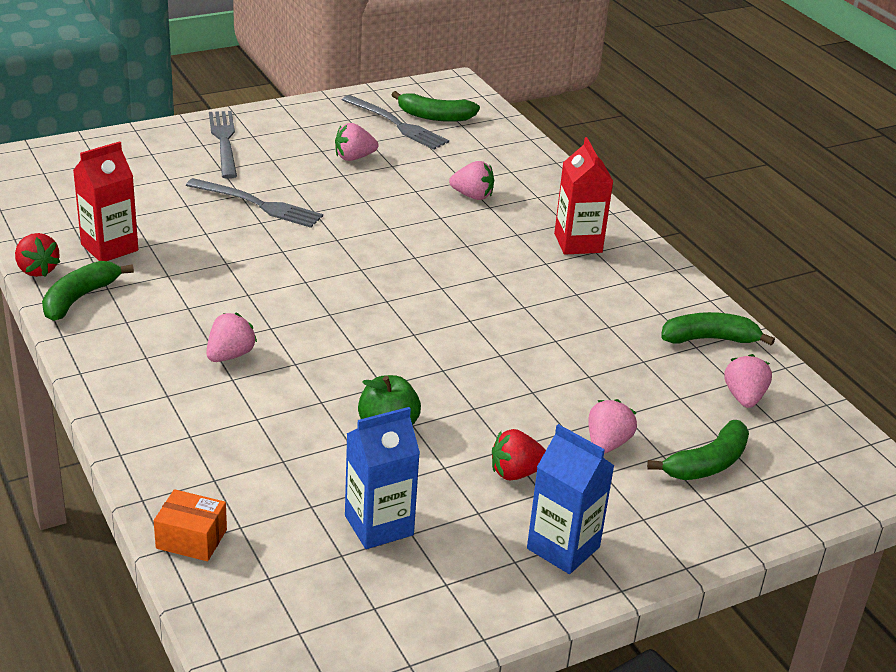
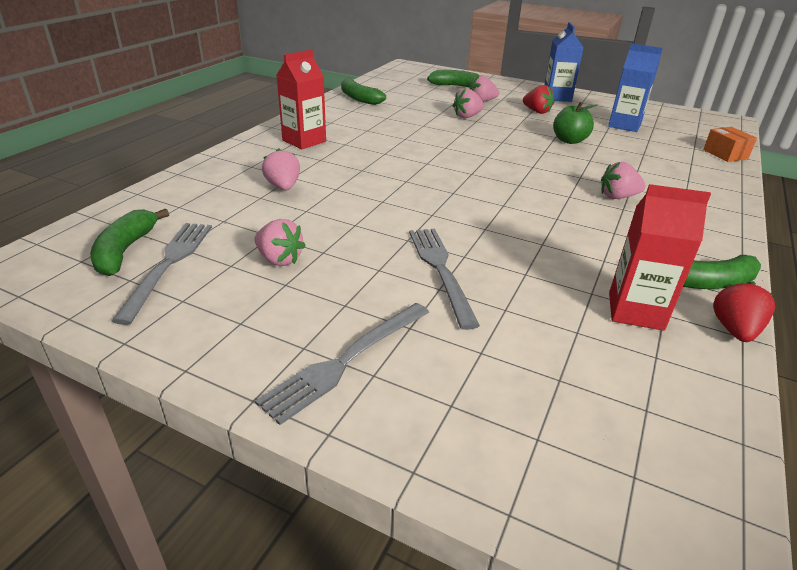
camera: 125 degrees left, 0 degrees up
(435, 116) = (125, 251): green banana -> green banana turned 150 degrees counterclockwise
(744, 397) = (397, 87): pink strawberry -> pink strawberry (467, 116)

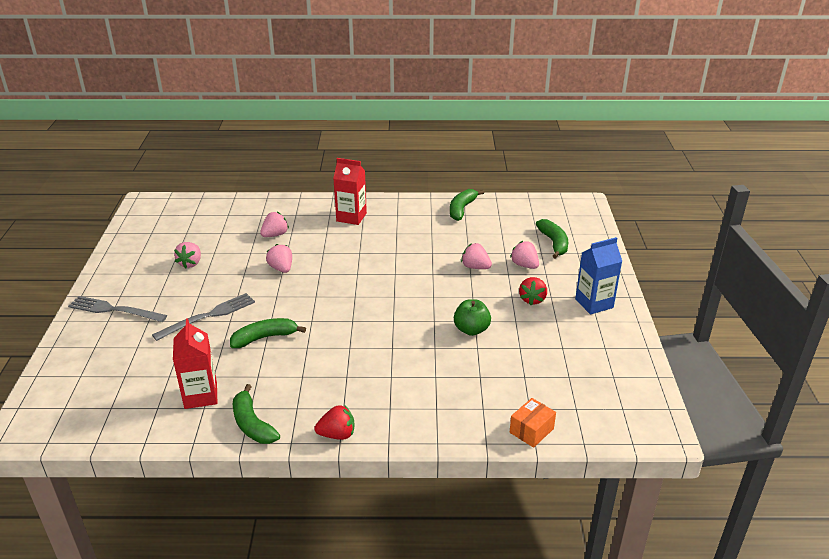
camera: 65 degrees right, 0 degrees up
(125, 251) = (174, 220): green banana -> green banana (265, 338)
(169, 265) = (168, 236): grey fork -> none
(617, 197) = (366, 371): pink strawberry -> pink strawberry (281, 268)
(624, 125) = (551, 357): blue carton -> none
(734, 330) = (198, 438): red strawberry -> red strawberry (337, 434)

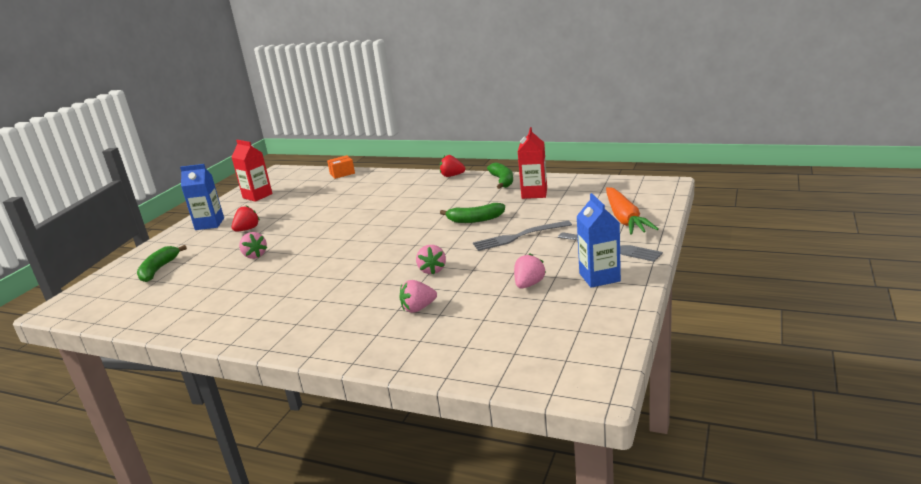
camera: 155 degrees left, 10 degrees down
(92, 353) = (625, 219): none -> orange carrot
(130, 276) = (599, 277): none -> blue carton
(351, 217) = (313, 321): red carton -> red carton (257, 196)
(462, 209) = (182, 317): green banana -> none
(471, 330) = (316, 215): green apple -> none
(524, 265) = (213, 253): pink strawberry -> none

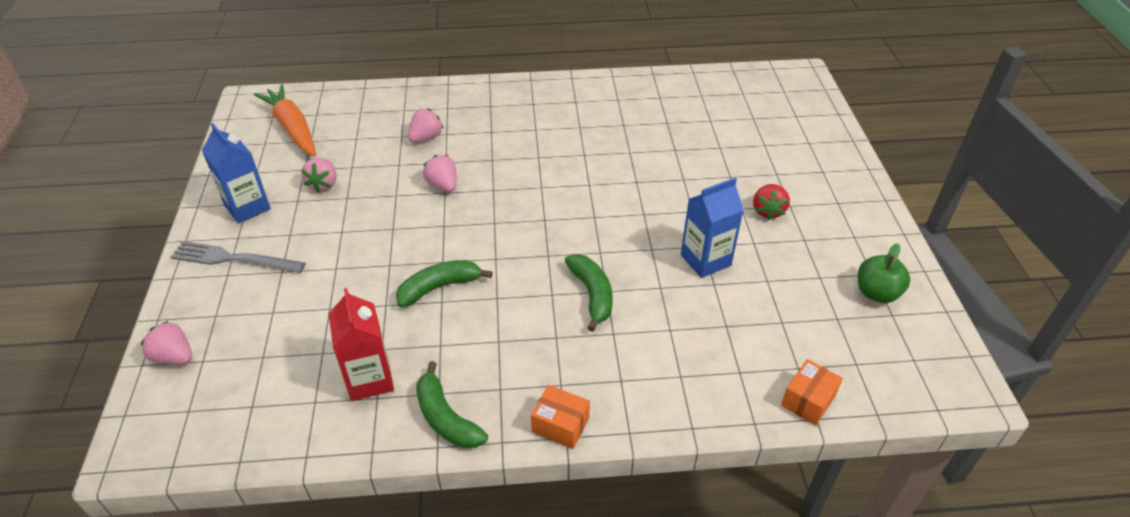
camera: 150 degrees right, 20 degrees up
(159, 269) = (777, 130): green banana -> green banana (592, 294)
(209, 224) = (845, 212): blue carton -> blue carton (705, 260)
(255, 255) = (688, 169): pink strawberry -> pink strawberry (174, 357)
(257, 196) = (876, 293): red carton -> green apple
(452, 176) = (560, 425): red strawberry -> orange box
(519, 236) = (360, 260): grey fork -> none
(625, 219) = (213, 325): orange carrot -> orange carrot (292, 128)

